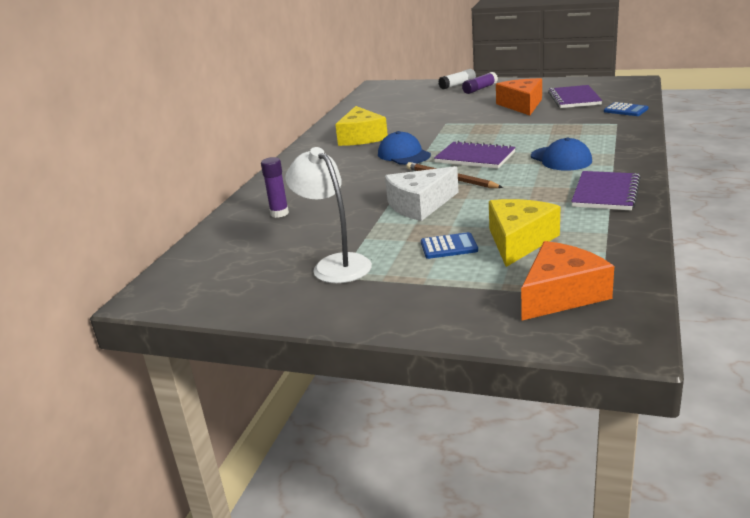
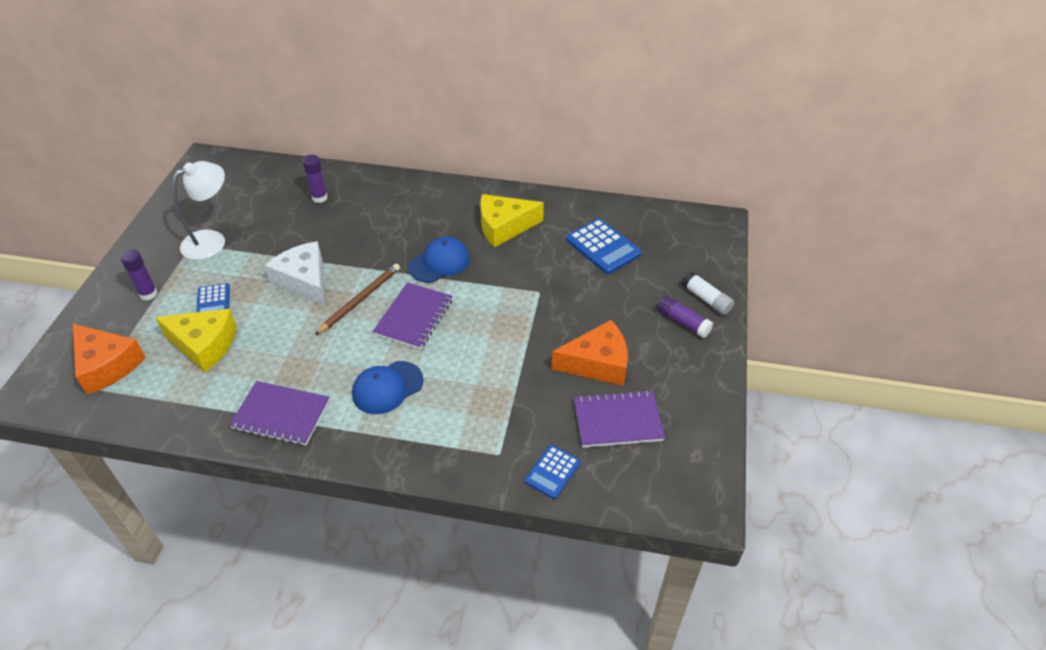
camera: 80 degrees right, 20 degrees up
(396, 109) = (603, 247): none -> blue calculator
(431, 290) = (148, 294): none -> purple glue stick

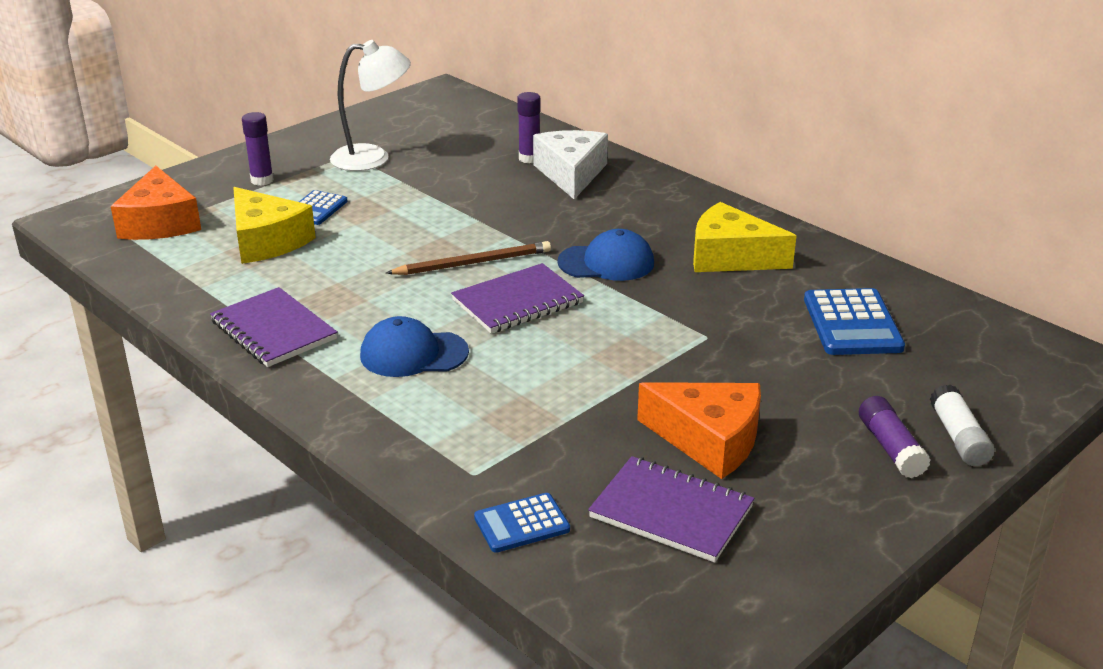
camera: 35 degrees right, 15 degrees down
(304, 281) = (430, 224): white cheese -> white cheese (571, 174)

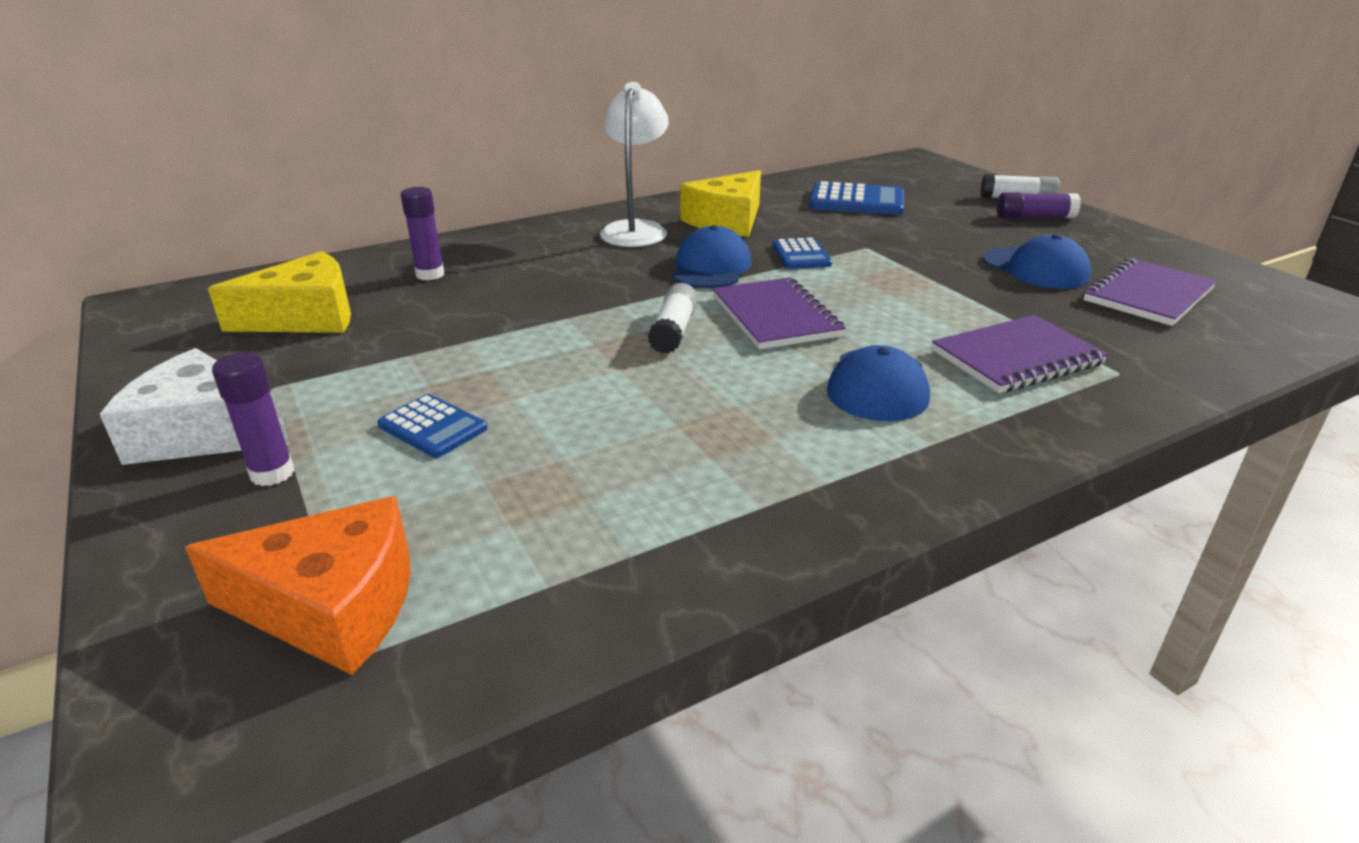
camera: 75 degrees left, 0 degrees up
(266, 241) = (507, 479): yellow cheese -> yellow cheese (305, 317)
(273, 330) = (797, 485): purple notebook -> purple notebook (1016, 358)
(373, 158) = (307, 370): white lamp -> white lamp (636, 229)
(473, 263) = (674, 331): brown pencil -> white glue stick
(522, 524) = (1195, 358): blue calculator -> blue calculator (801, 255)
(571, 174) = (494, 259): white cheese -> white cheese (204, 432)
(709, 440) = (1035, 268): orange cheese -> blue cap

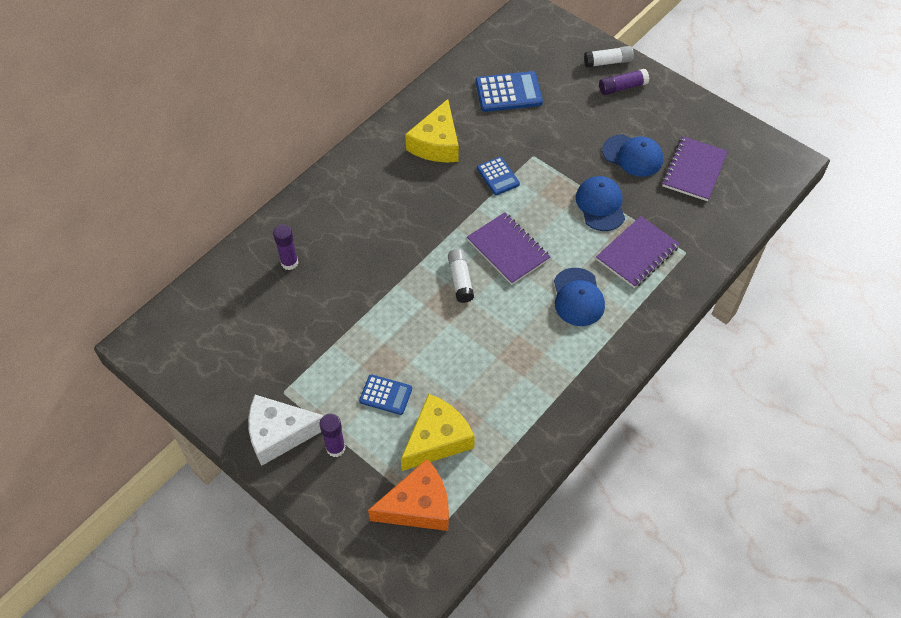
camera: 20 degrees left, 25 degrees up
(305, 317) = (249, 327): yellow cheese -> yellow cheese (437, 439)
(636, 229) = (384, 171): white lamp -> none
(711, 267) = (451, 206): blue cap -> blue cap (600, 205)

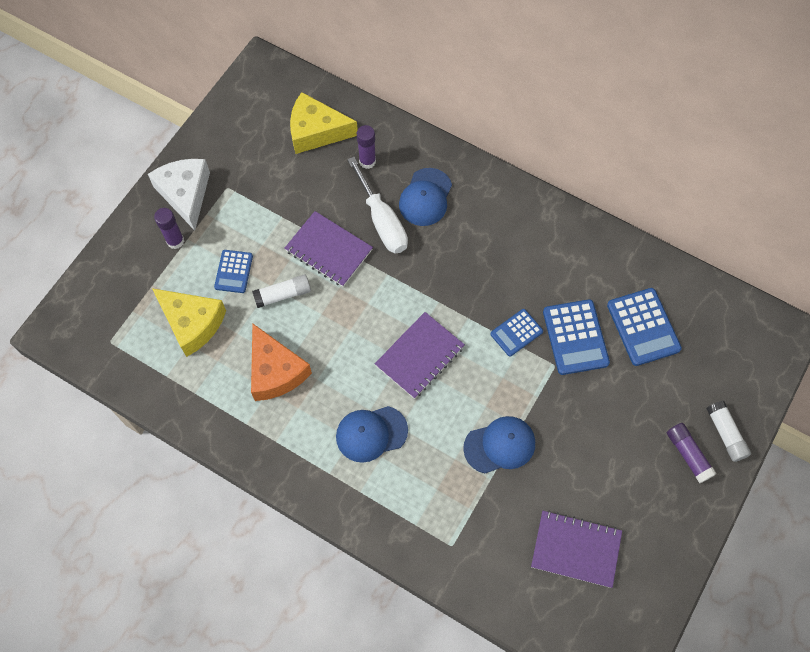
camera: 80 degrees right, 10 degrees up
(360, 259) = (382, 221): none -> white screwdriver
(418, 506) = (125, 318): orange cheese -> orange cheese (275, 371)
(436, 144) = (547, 264): yellow cheese -> yellow cheese (316, 131)
(460, 280) = (374, 316): white glue stick -> white glue stick (283, 294)
(509, 137) = (575, 337): none -> blue calculator
(633, 156) = (581, 475): blue cap -> blue cap (425, 197)
(637, 253) = (440, 491): purple notebook -> purple notebook (328, 250)

